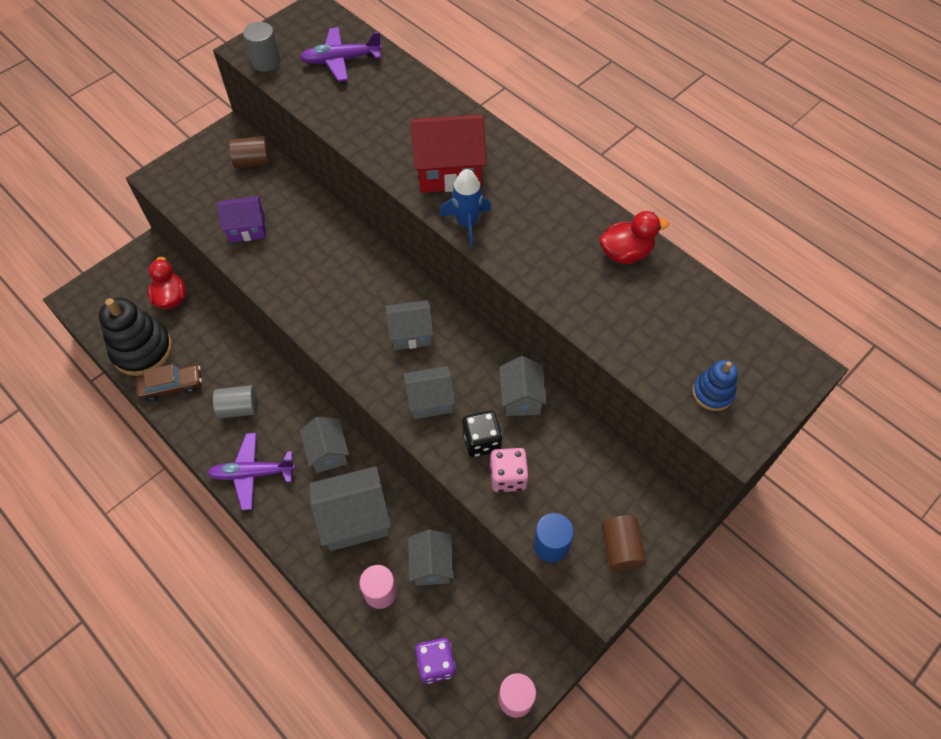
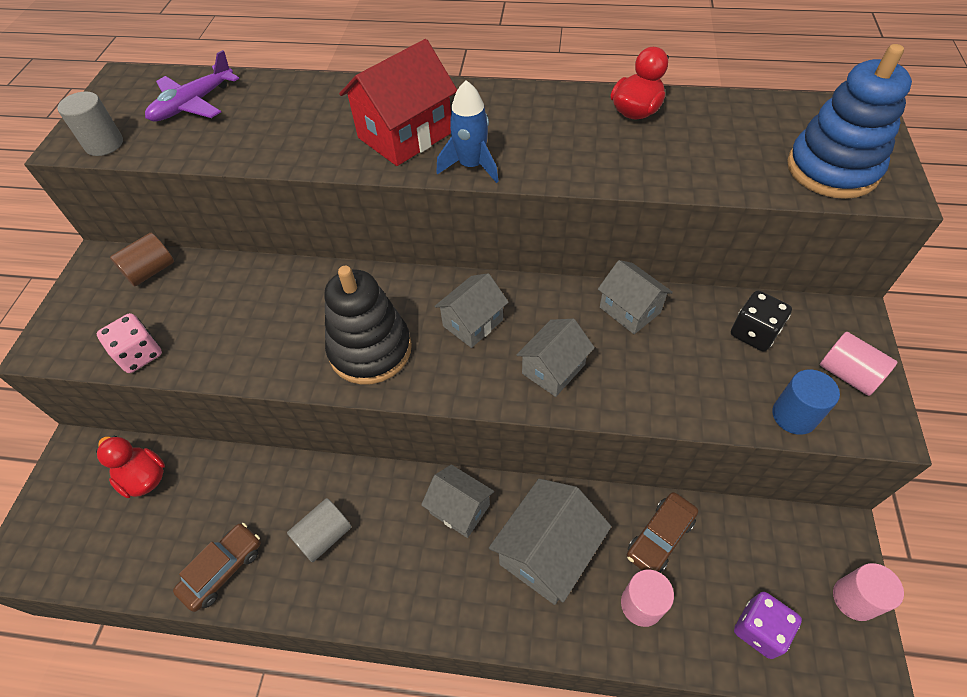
camera: 35 degrees left, 5 degrees down
(142, 350) = (152, 556): black stacking toy -> black stacking toy (370, 350)
(247, 228) = (201, 335): purple house -> none
(252, 474) = (400, 592): purple plane -> none
(431, 565) = (660, 537): grey house -> brown car
(481, 441) = (637, 371): black dice -> black dice (754, 333)
(508, 477) = (694, 384): pink dice -> pink dice (140, 354)
(620, 549) = (848, 374): brown cylinder -> pink cylinder
(712, 393) = (832, 169): blue stacking toy -> blue stacking toy, size x1.93

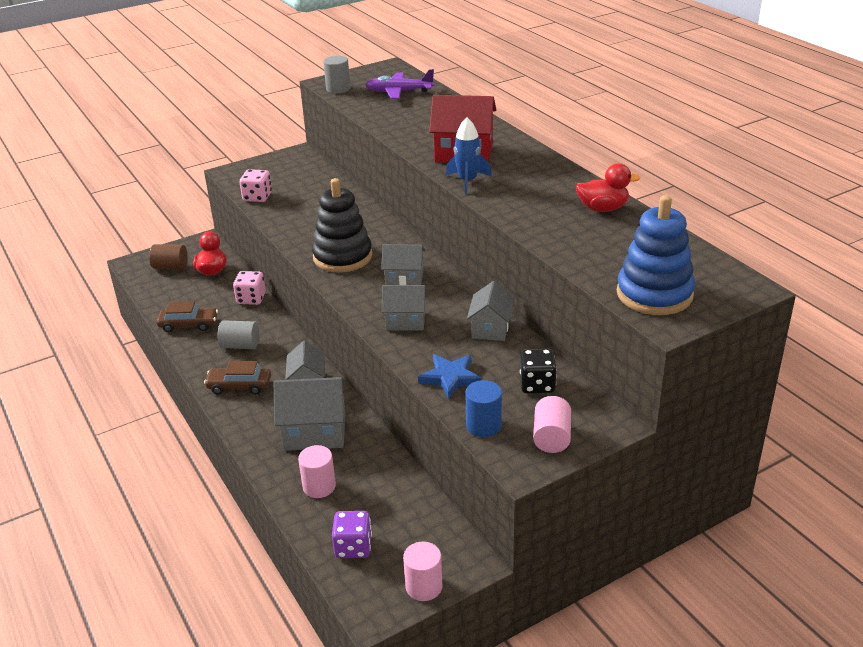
camera: 50 degrees right, 20 degrees down
(151, 271) = (310, 170): brown cylinder -> brown cylinder (170, 267)
(247, 470) = (251, 299): none -> pink dice
(660, 537) = (375, 474): brown car -> brown car (239, 386)
(690, 393) = (450, 378): none -> blue star

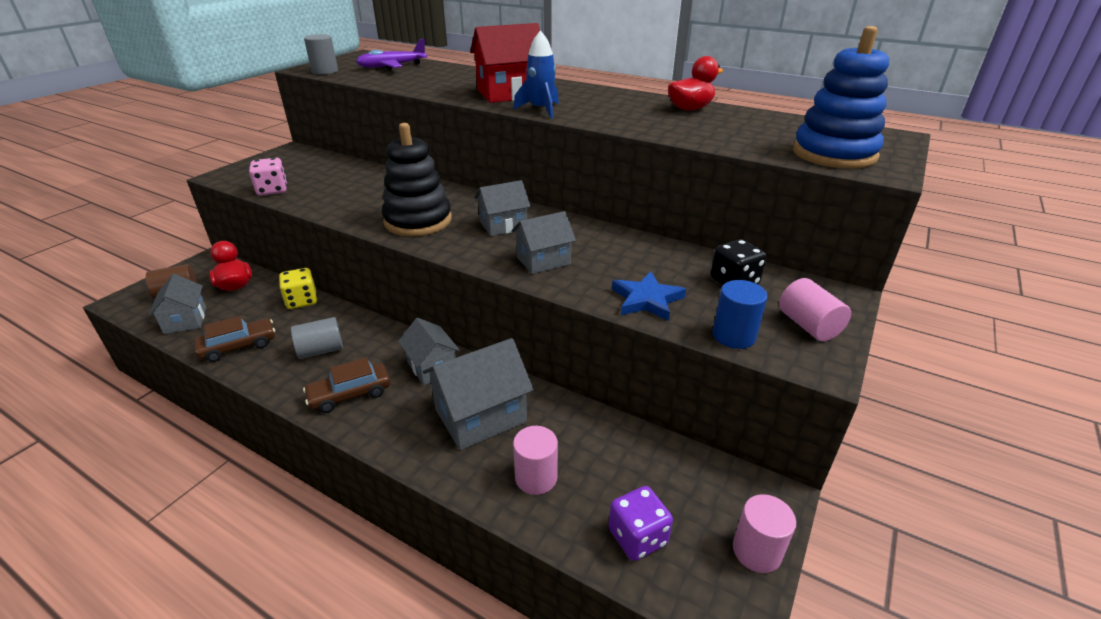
camera: 30 degrees left, 0 degrees up
(251, 299) = (302, 301): pink dice -> yellow dice
(490, 328) = (633, 246): grey house -> grey house (185, 320)

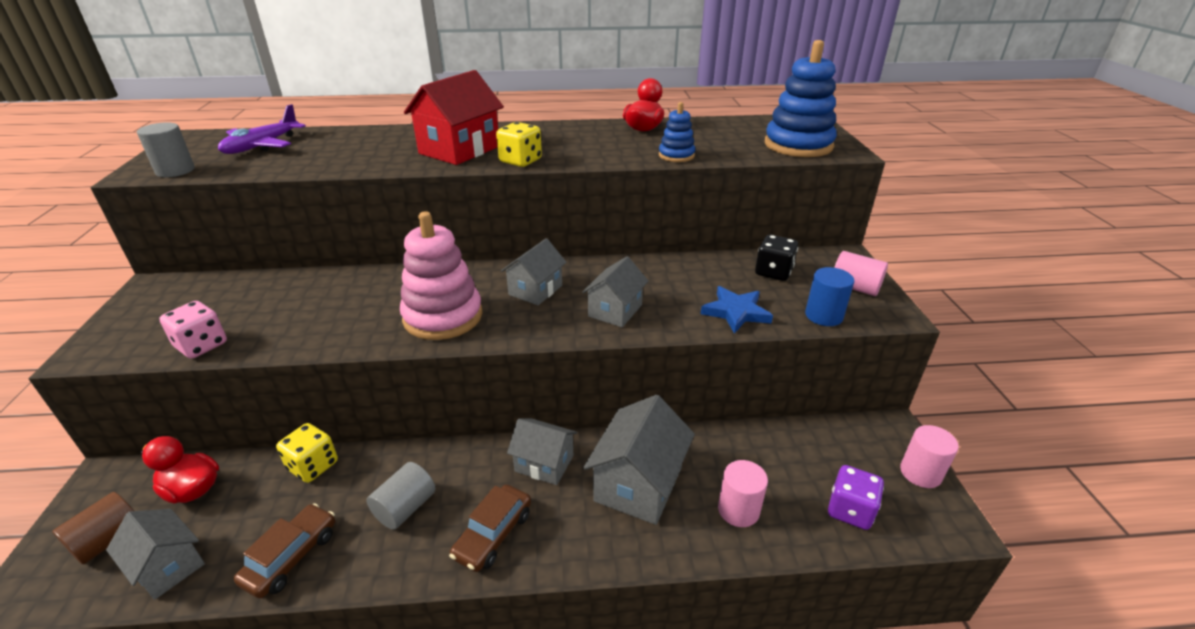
camera: 35 degrees left, 0 degrees up
(418, 221) = (443, 317): black stacking toy -> pink stacking toy
(541, 110) = (520, 161): blue rocket -> yellow dice
(682, 134) = (676, 155): none -> blue stacking toy

